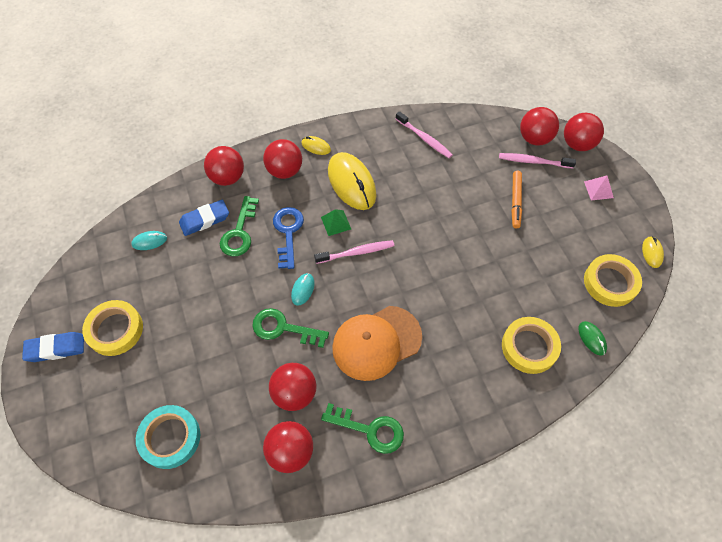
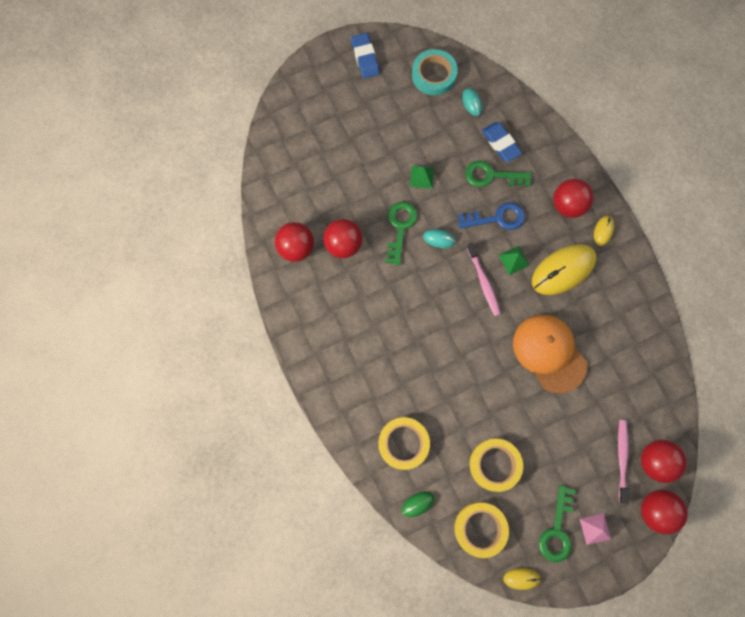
camera: 85 degrees right, 15 degrees up
(115, 330) = (385, 97): yellow tape -> yellow tape (495, 465)
(170, 438) = (301, 158): turquoise tape -> turquoise tape (434, 75)
(226, 300) = (422, 177): none -> green pyramid
(227, 177) = (551, 154): red ball -> none
(370, 429) = (318, 307): green key -> green key (557, 530)
(376, 342) = (394, 307): orange cap -> orange cap (549, 353)
(424, 138) = (633, 340): pink toothbrush -> none
(515, 201) = (565, 436): orange marker -> none

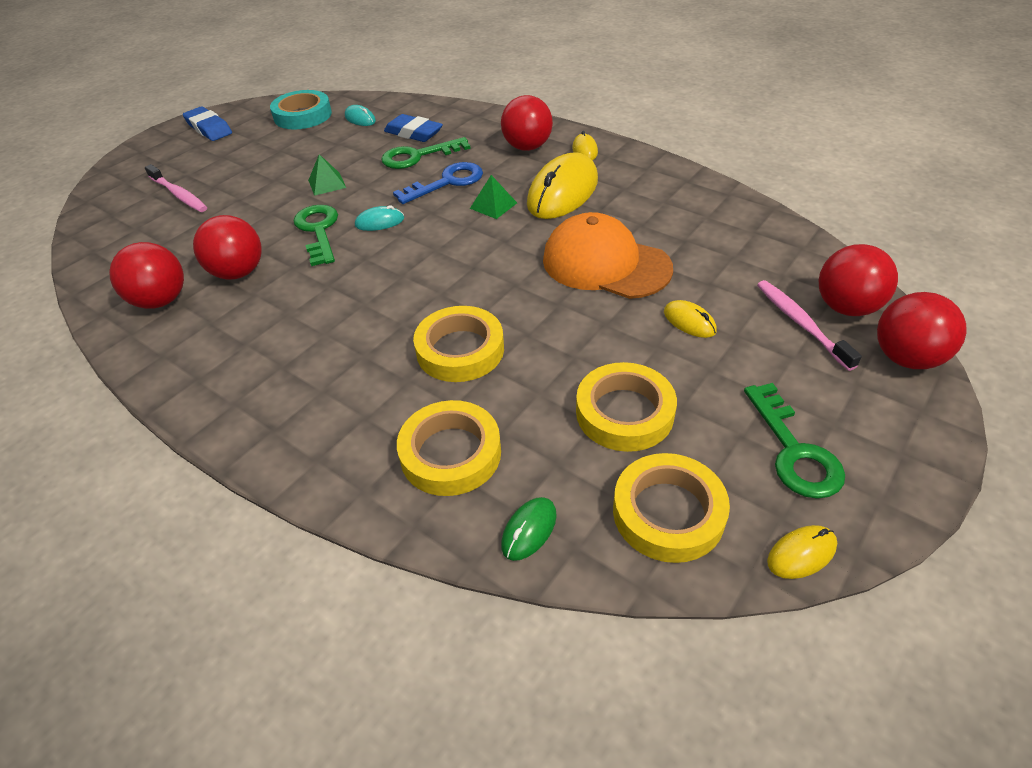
camera: 25 degrees left, 30 degrees down
(437, 377) = (460, 350): none -> yellow tape
(483, 282) = (466, 236): pink toothbrush -> pink toothbrush (179, 195)
(565, 424) = (689, 322): none -> yellow mouse
(595, 529) = (848, 420): pink pyramid -> none

